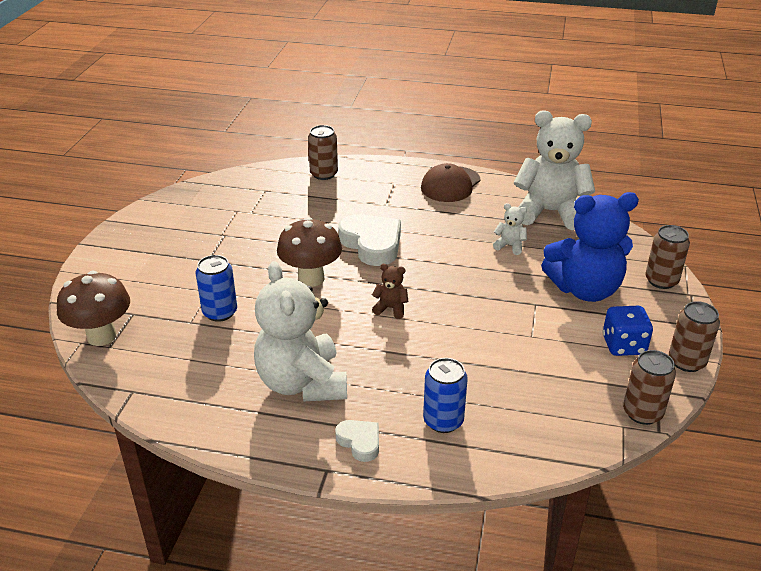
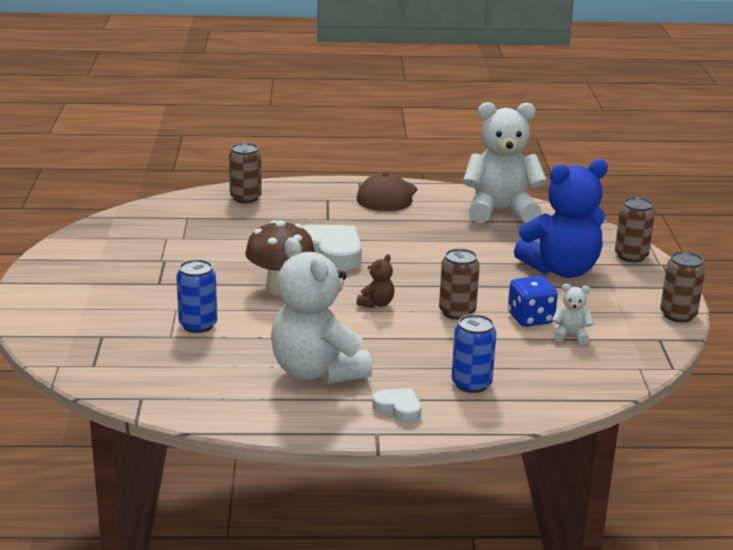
camera: 15 degrees left, 10 degrees down
(101, 336) = (79, 358): brown mushroom -> none
(391, 308) = (376, 304): brown teddy bear -> brown teddy bear turned 120 degrees clockwise
(510, 246) = (472, 242): white teddy bear -> white teddy bear (570, 335)
(623, 345) = (616, 309): blue dice -> blue dice (530, 318)
(642, 413) = (653, 356): brown can -> brown can (457, 312)

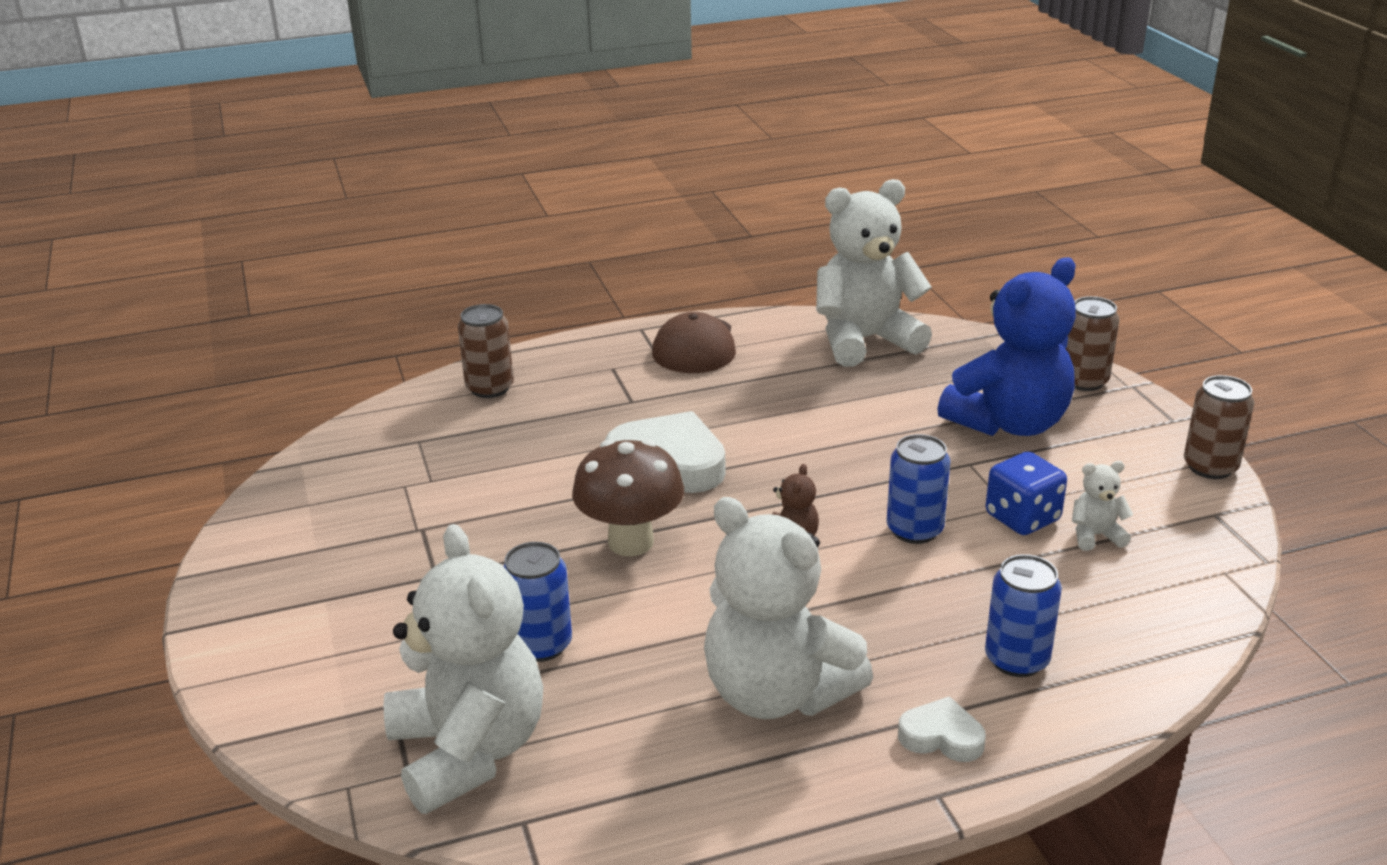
camera: 15 degrees left, 5 degrees up
(130, 363) = (469, 751): none -> white teddy bear
(457, 312) = (914, 530): brown can -> blue can

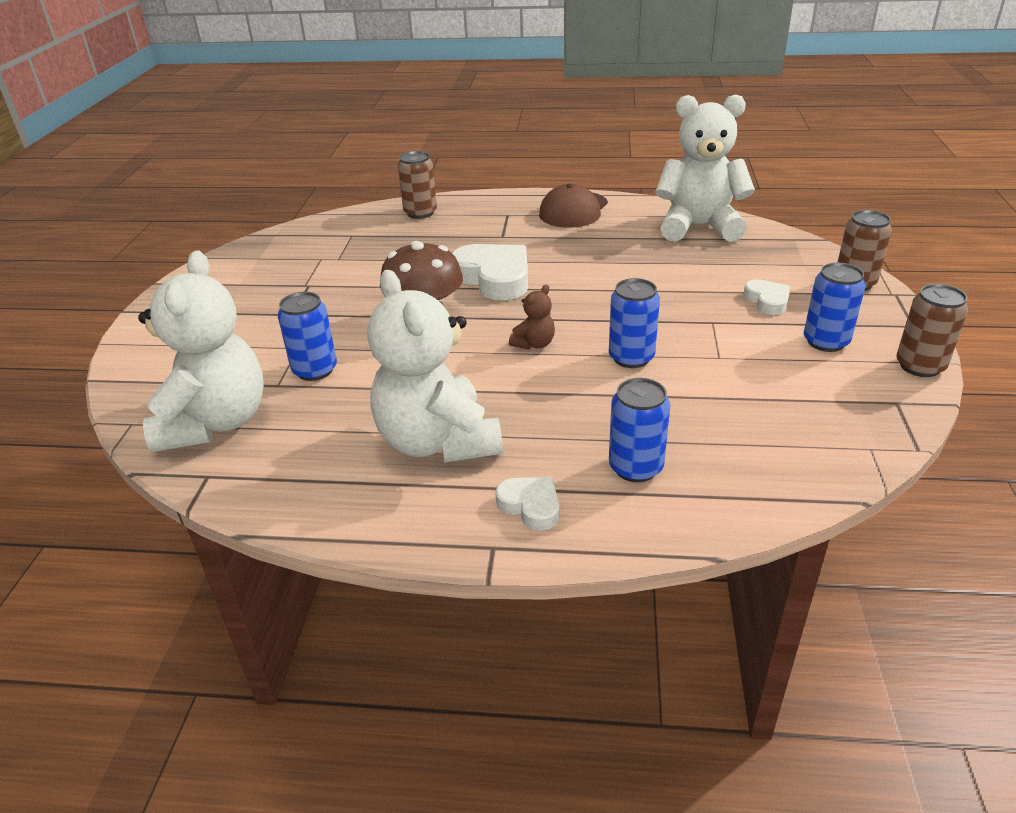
camera: 25 degrees right, 5 degrees up
(1009, 423) = (767, 301): blue teddy bear -> white heart
(1022, 518) = (724, 368): blue dice -> none
(1095, 535) = (775, 394): white teddy bear -> none
(1102, 460) = (825, 342): none -> blue can

